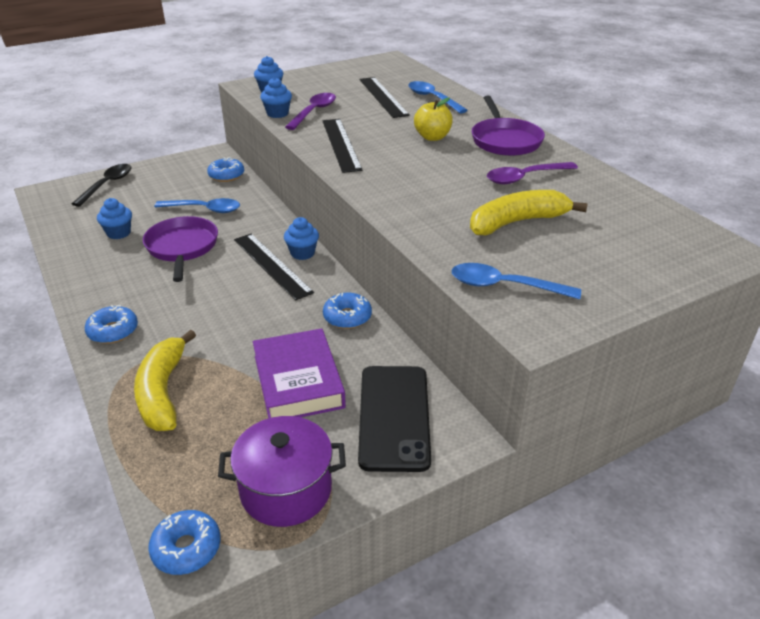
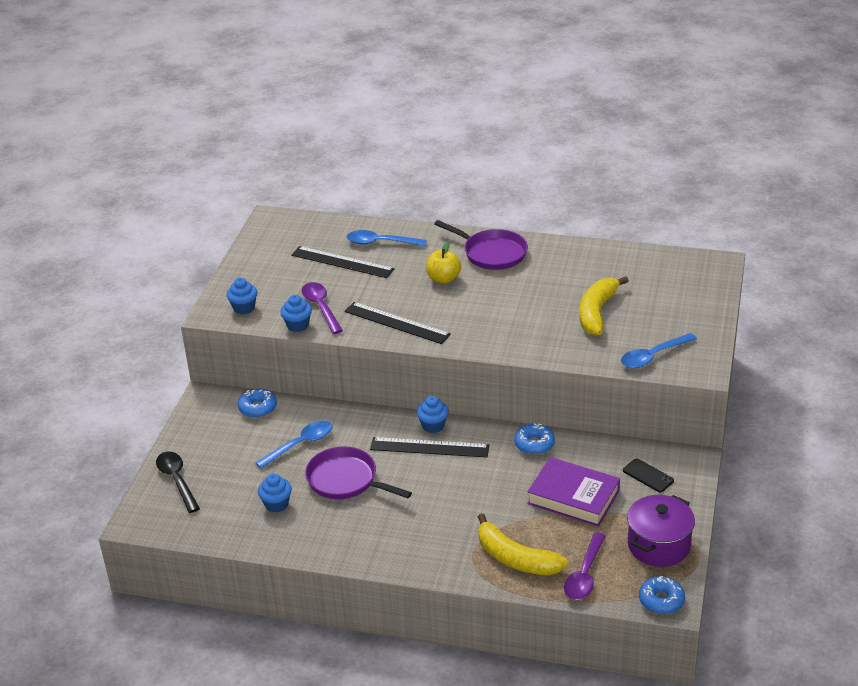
camera: 45 degrees left, 0 degrees up
(113, 331) = (418, 556): blue donut -> none
(394, 417) = (648, 475): black phone -> black phone, size x0.49
(525, 178) = (551, 277): purple spoon -> purple spoon (585, 575)

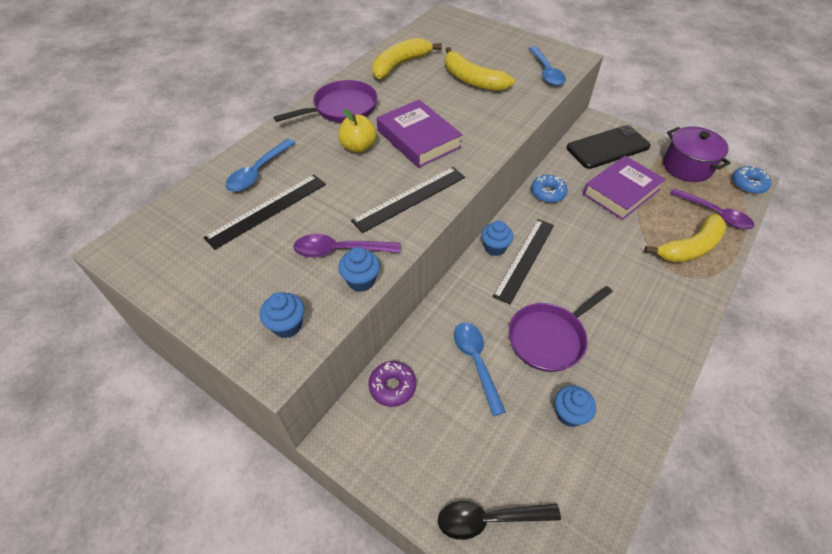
camera: 70 degrees left, 15 degrees up
(258, 408) = (392, 386): blue donut -> purple donut
(477, 306) = (418, 139): none -> purple book
(588, 263) = (400, 65): none -> yellow banana
(648, 475) = (608, 147): black phone -> black phone, size x2.03

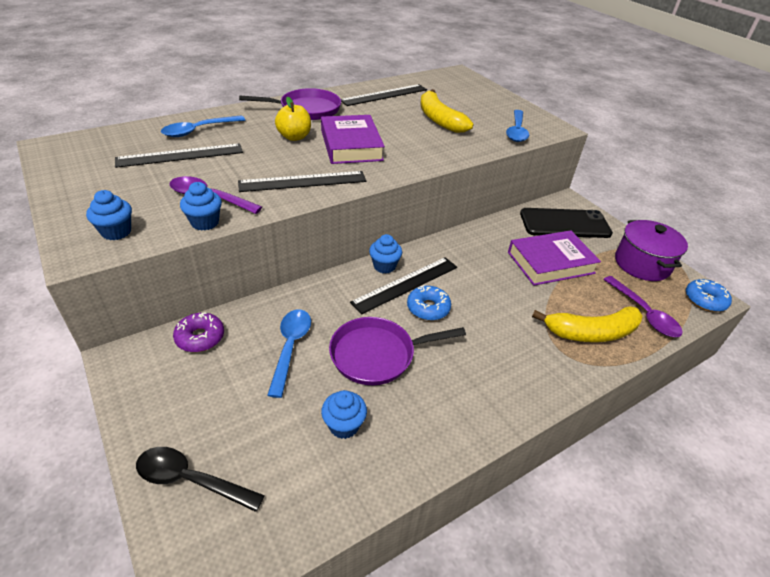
camera: 20 degrees right, 10 degrees down
(400, 65) = (384, 95): yellow banana -> black ruler
(548, 193) = (472, 241): blue donut -> blue donut (428, 308)

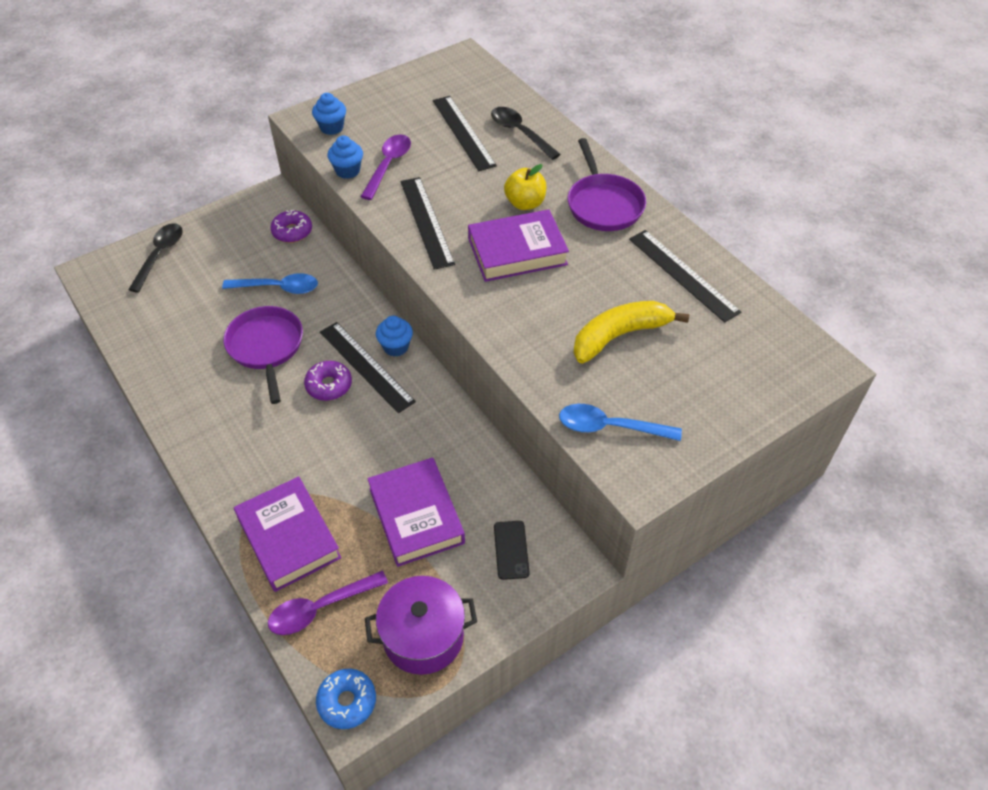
camera: 90 degrees right, 10 degrees up
(198, 130) = (520, 133): blue spoon -> black spoon
(344, 425) = (192, 330): blue cupcake -> none
(428, 308) = (329, 385): blue donut -> purple donut
(564, 224) = (511, 550): black phone -> black phone, size x0.49
(591, 332) = (289, 537): yellow banana -> purple book

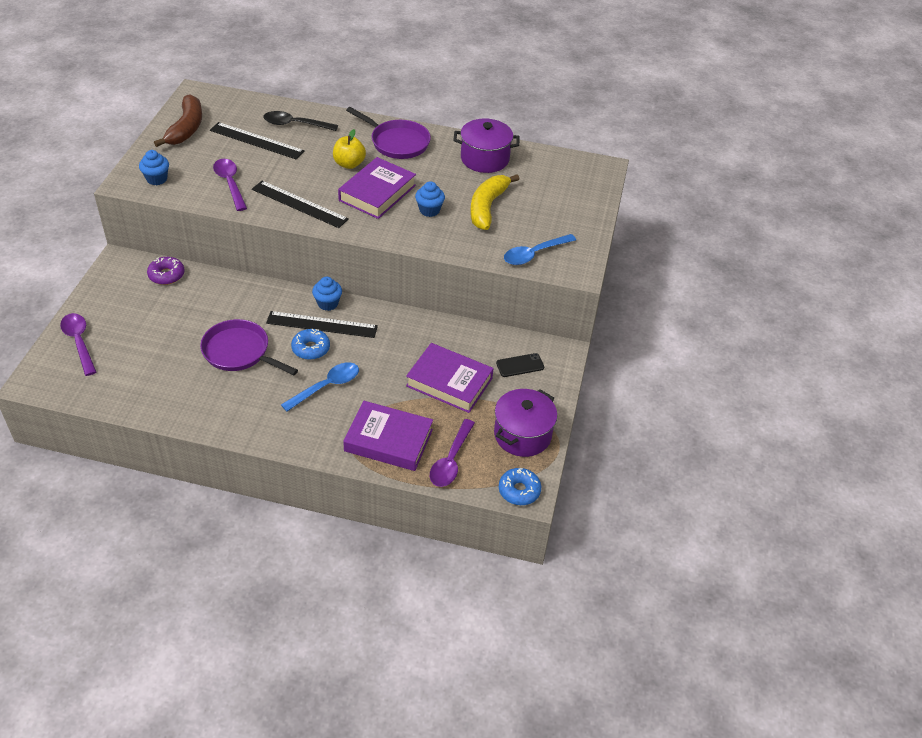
camera: 45 degrees left, 5 degrees down
(160, 255) = (79, 342): black spoon -> purple spoon
(278, 288) = (201, 314): blue spoon -> blue spoon (326, 386)
(329, 385) = (311, 348): purple donut -> blue donut
(348, 171) = (205, 200): blue cupcake -> blue cupcake (429, 210)
(414, 89) = (186, 128): none -> brown banana
(511, 550) = (520, 365): black phone -> black phone turned 60 degrees counterclockwise
(683, 275) = (484, 159): black ruler -> purple pot

